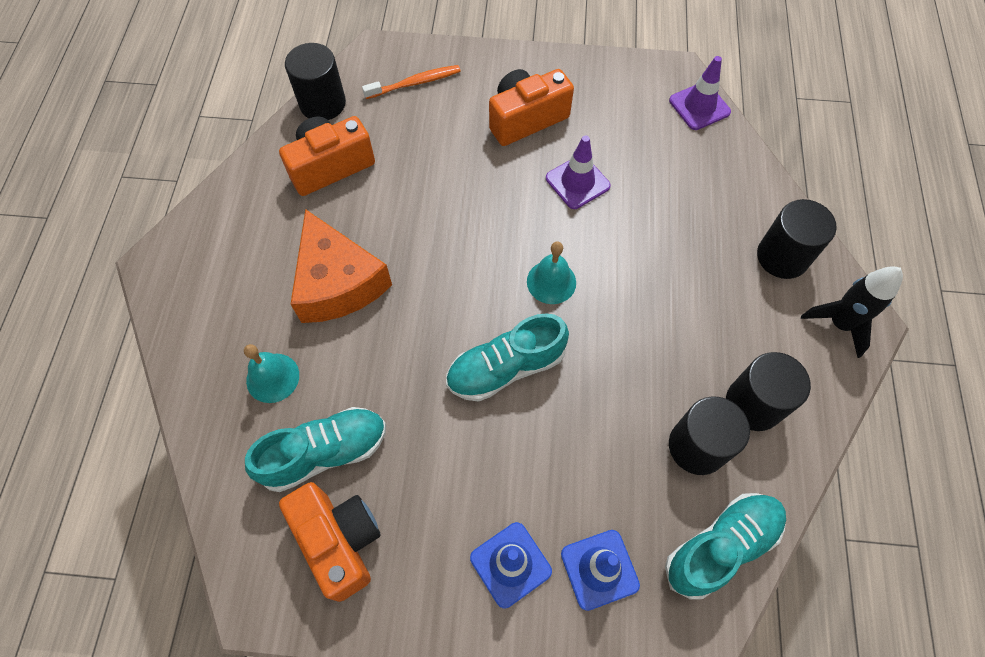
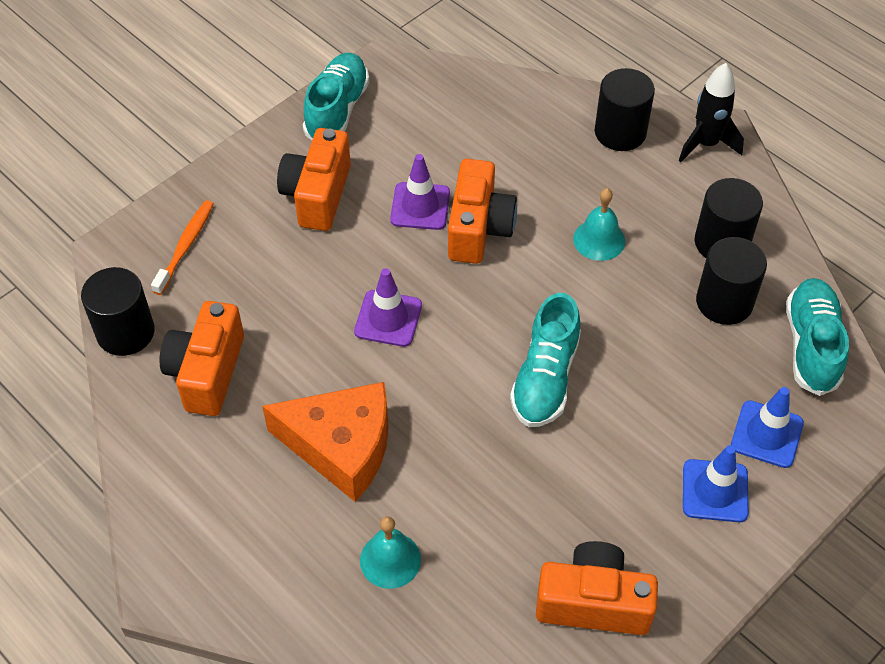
camera: 50 degrees left, 10 degrees down
(325, 453) = (503, 563): turquoise shoe -> turquoise shoe (337, 110)
(551, 282) = (496, 292): turquoise bell -> turquoise bell (599, 240)
(595, 230) = (478, 228): none -> orange camera
(699, 106) = (433, 76): purple traffic cone -> purple traffic cone (388, 318)

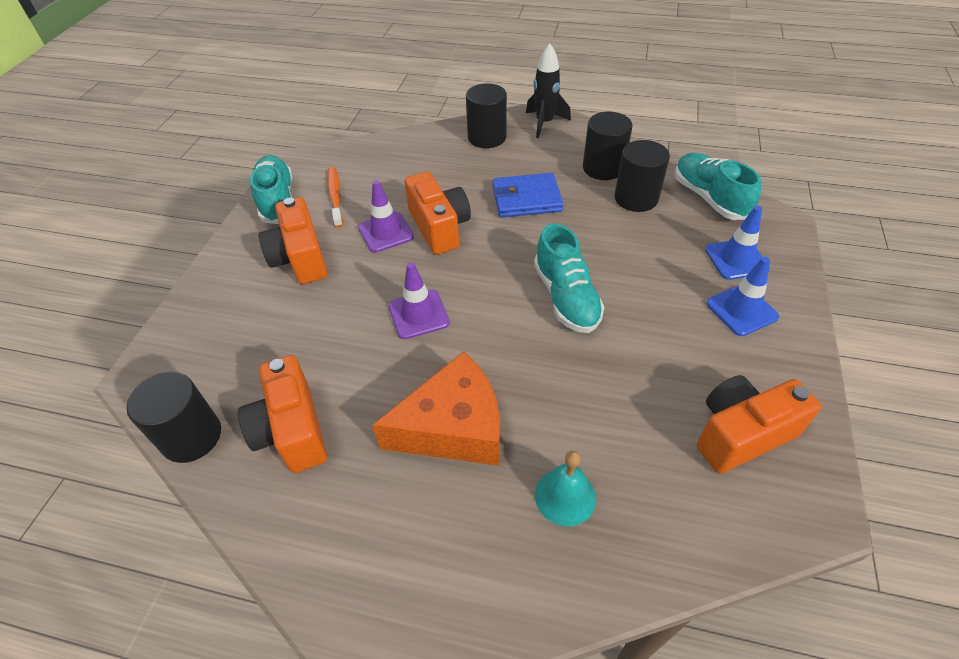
camera: 30 degrees left, 5 degrees down
(185, 246) = (208, 342): orange toothbrush -> orange toothbrush (335, 196)
(599, 240) = (526, 199): turquoise bell -> blue wallet

